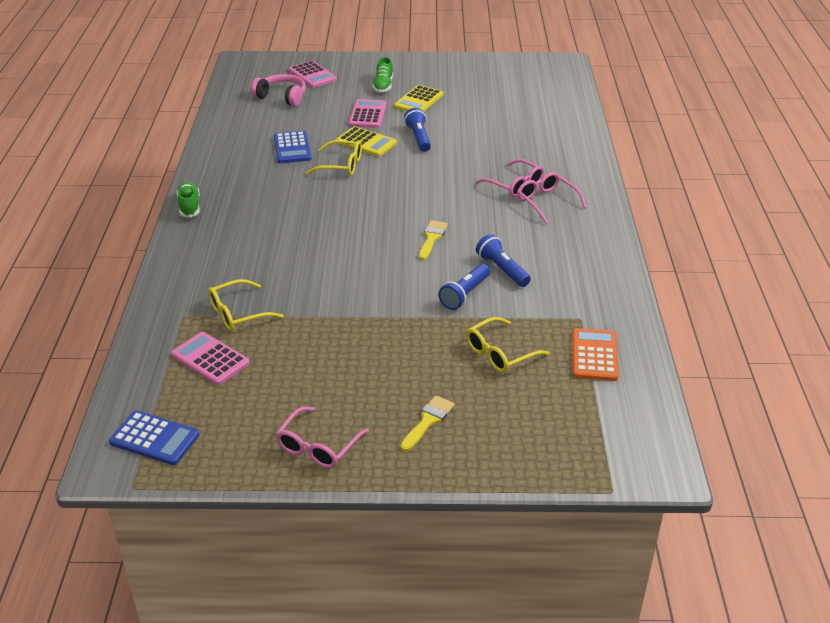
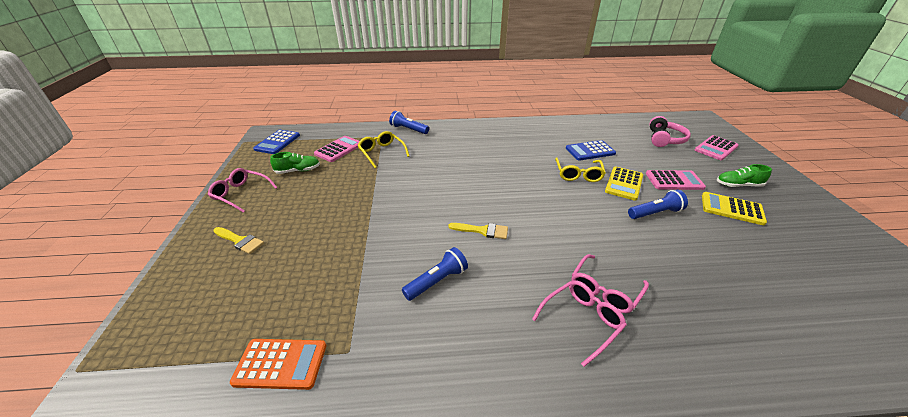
camera: 85 degrees right, 0 degrees up
(189, 207) = (495, 124): green shoe -> green shoe (298, 171)
(465, 294) = (397, 255): blue flashlight -> blue flashlight (408, 129)
(500, 353) = (307, 282): yellow glasses -> none

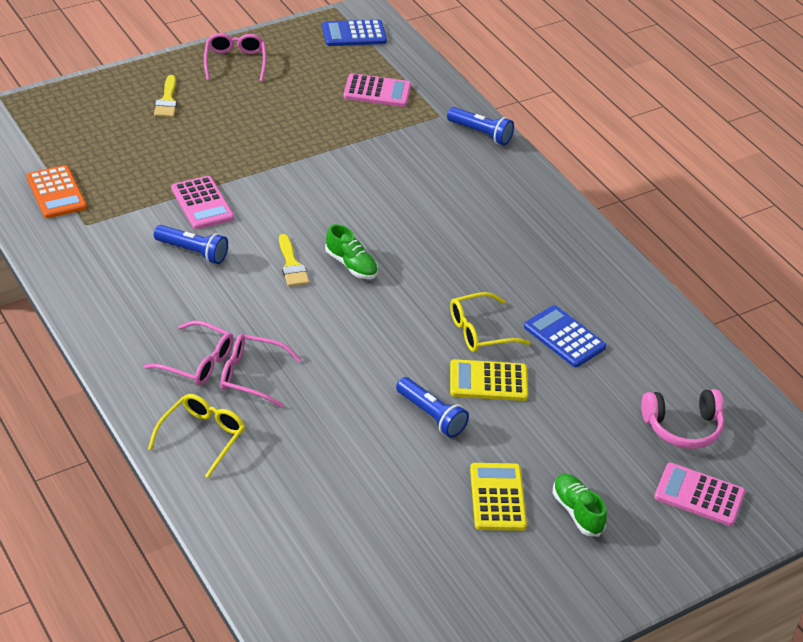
camera: 60 degrees right, 5 degrees up
(298, 171) = (306, 81): green shoe -> green shoe (351, 265)
(382, 153) = (397, 131): yellow glasses -> yellow glasses (202, 437)
(408, 129) = (480, 133): blue flashlight -> blue flashlight turned 120 degrees clockwise
(674, 181) = (537, 437): pink calculator -> pink calculator (202, 203)

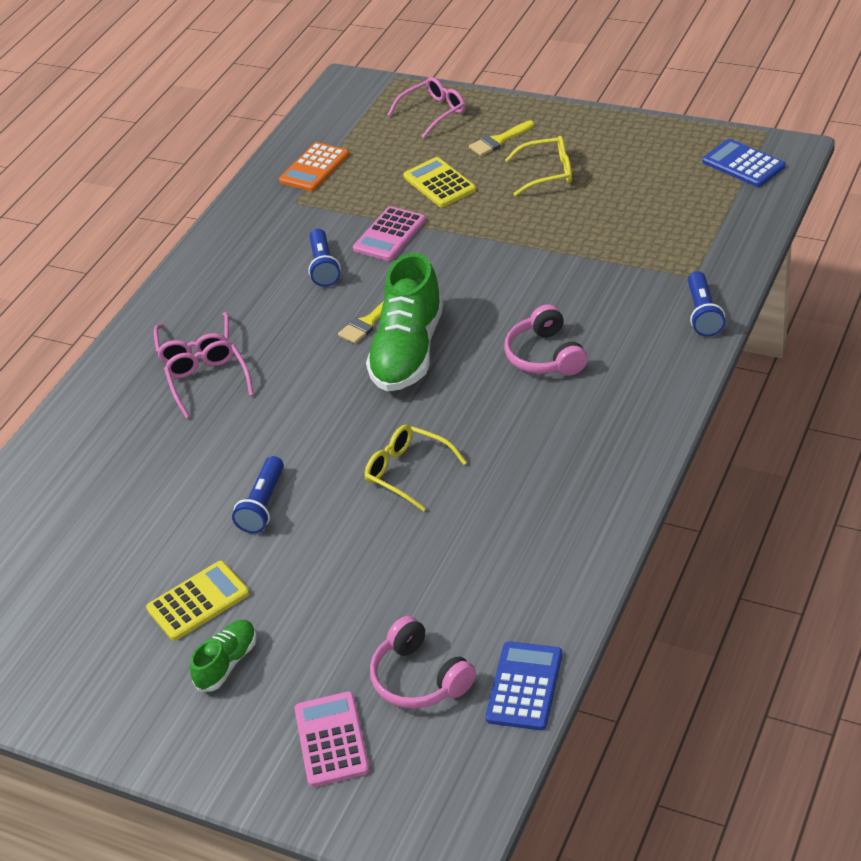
camera: 65 degrees right, 0 degrees up
(202, 437) = (113, 399): yellow glasses -> yellow glasses (547, 173)
(235, 62) = (601, 137): pink glasses -> pink glasses (433, 112)
(351, 265) = (408, 351): green shoe -> green shoe, size x2.00
(377, 91) = (675, 224): pink calculator -> none
(437, 212) = (545, 355): none -> pink headphones
(488, 381) = (345, 514): yellow calculator -> yellow calculator (439, 183)
(564, 337) = (462, 528): blue calculator -> blue calculator (524, 686)

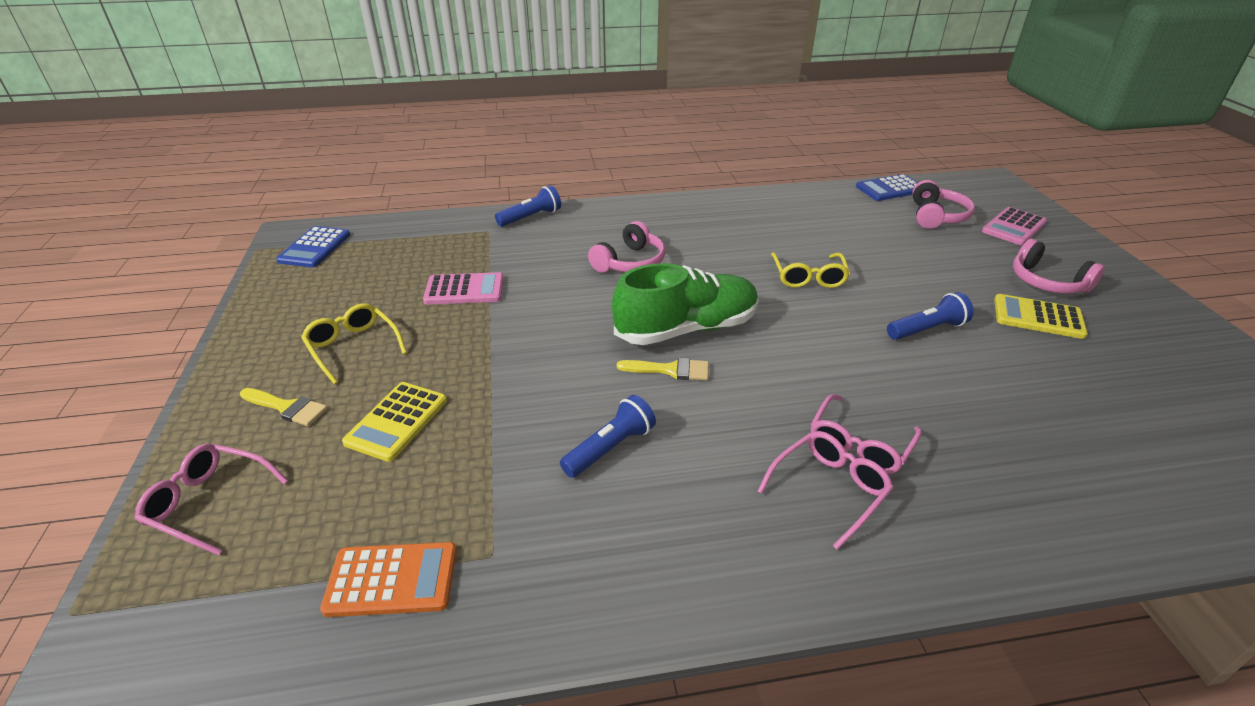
camera: 130 degrees left, 5 degrees down
(227, 663) = (1047, 282): green shoe -> pink headphones
(389, 235) = (519, 419): pink calculator -> pink calculator (464, 290)

